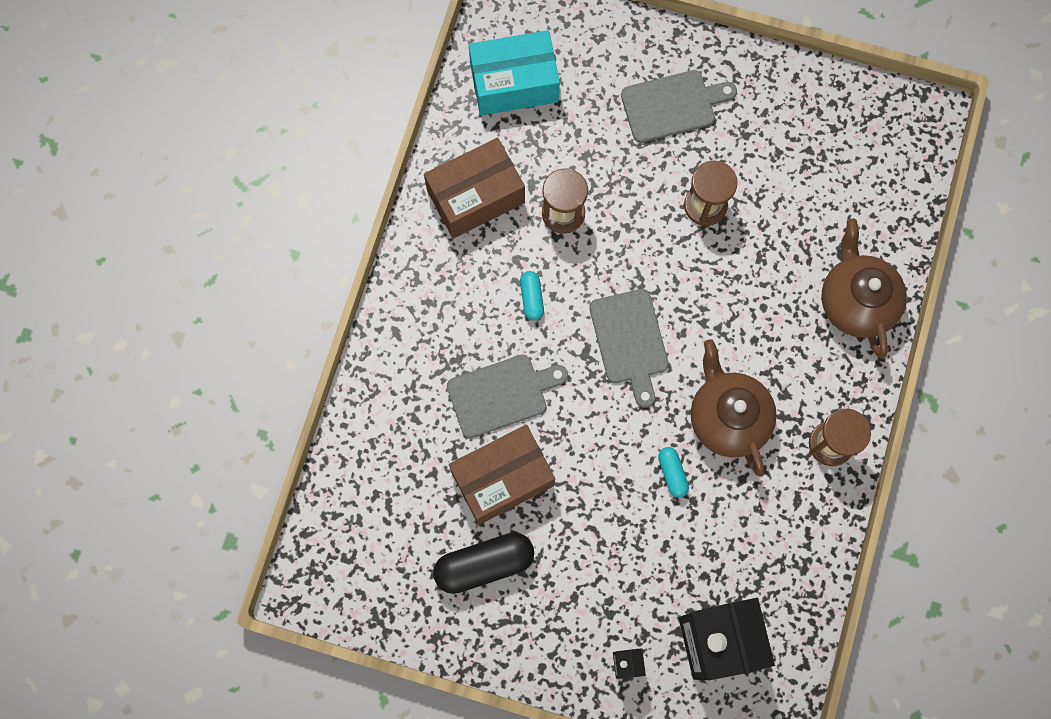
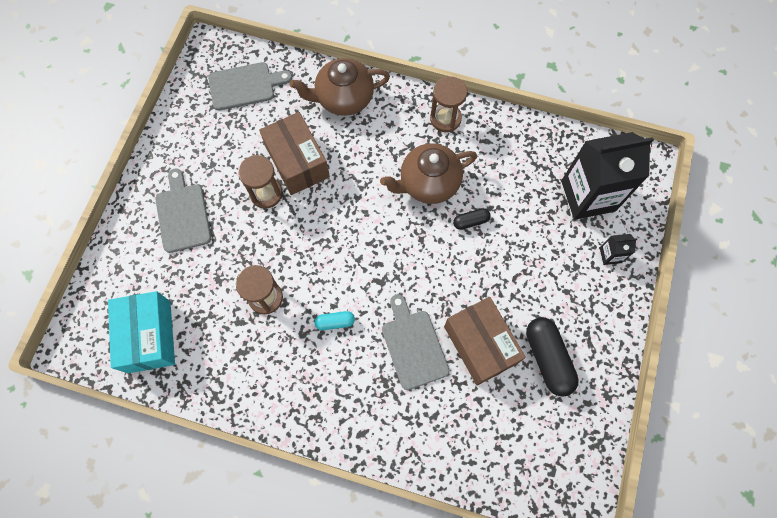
camera: 90 degrees left, 5 degrees down
(476, 196) = (246, 367): brown box -> brown box (297, 162)
(629, 341) = (371, 249): grey cutting board -> grey cutting board (245, 86)
(672, 473) = (471, 221): turquoise capsule -> black capsule

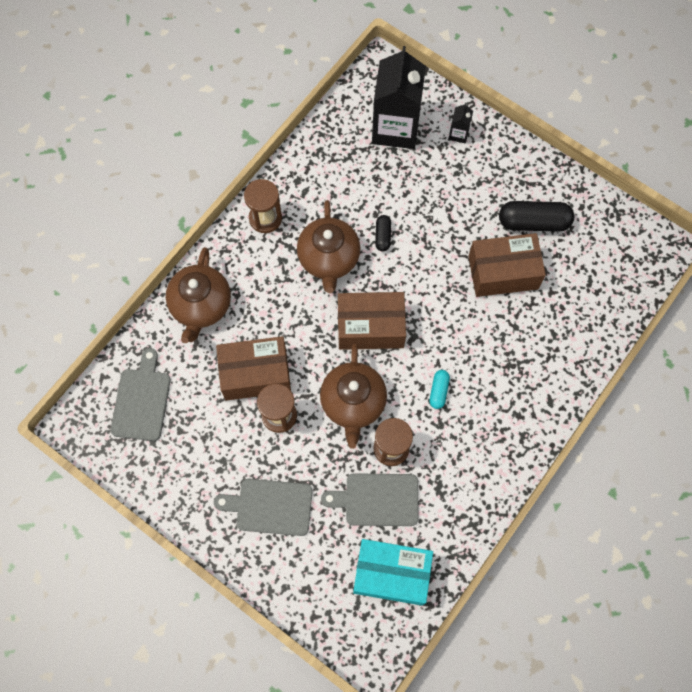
camera: 70 degrees left, 0 degrees up
(298, 250) = (353, 403): none -> brown teapot
(376, 241) = (370, 327): none -> brown box
(413, 345) = (484, 329): grey cutting board -> grey cutting board (377, 499)

